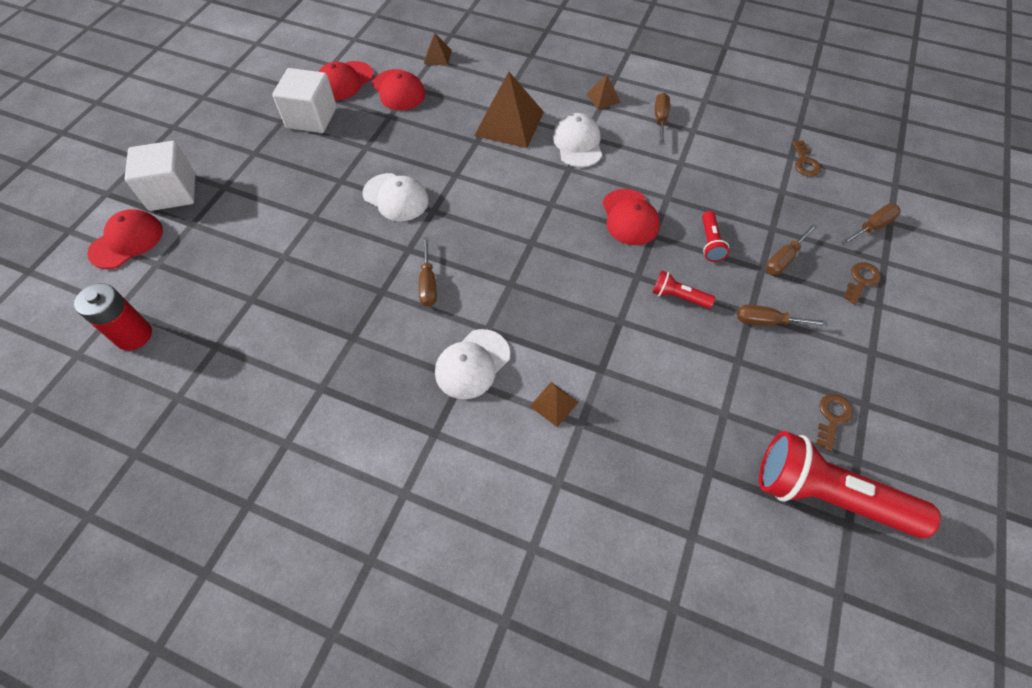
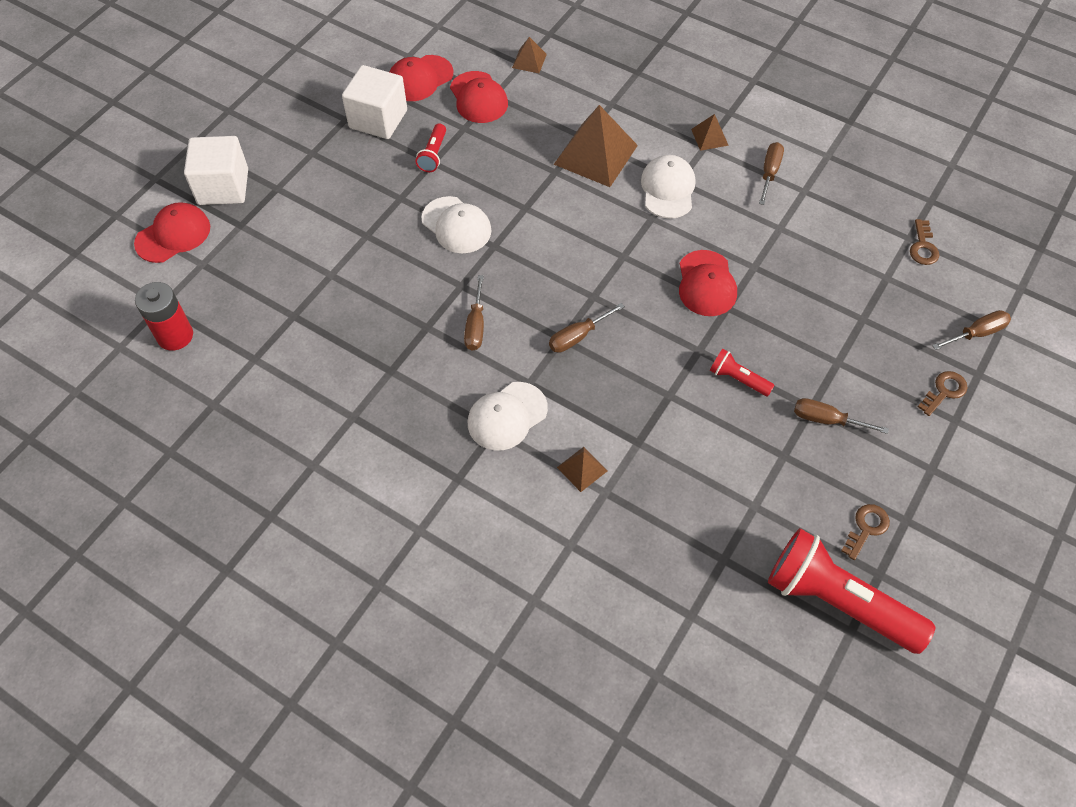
camera: 10 degrees right, 0 degrees up
(710, 243) = (788, 325): red flashlight -> red flashlight (433, 155)
(783, 259) = (865, 355): brown screwdriver -> brown screwdriver (578, 336)

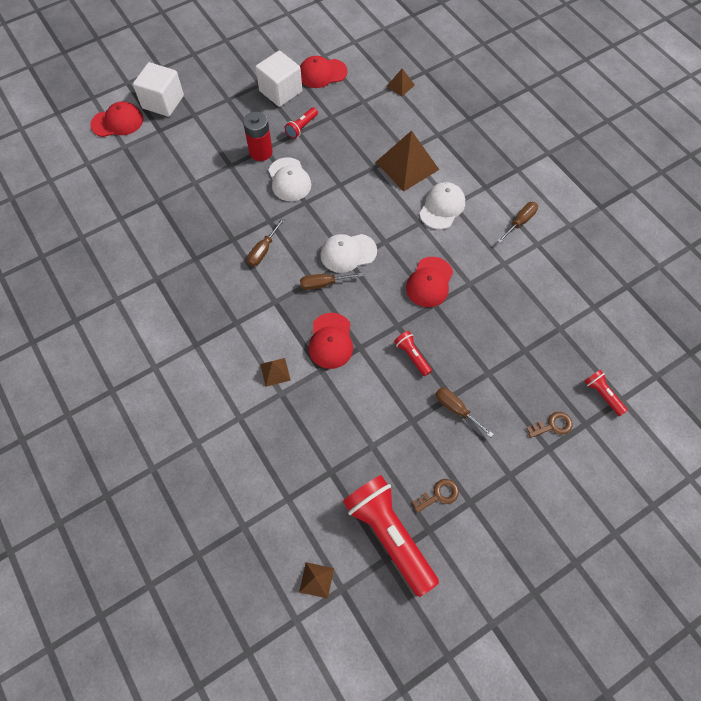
camera: 25 degrees right, 5 degrees up
(175, 336) = (84, 185): red battery -> red battery (261, 152)
(478, 98) = (352, 99): red cap -> red cap (331, 341)
(507, 416) = (248, 317): white cap -> white cap (348, 253)
(709, 137) = (492, 181): brown pyramid -> brown pyramid (316, 580)
(923, 247) = (600, 317): brown key -> none
(976, 333) = (602, 394): brown screwdriver -> red flashlight

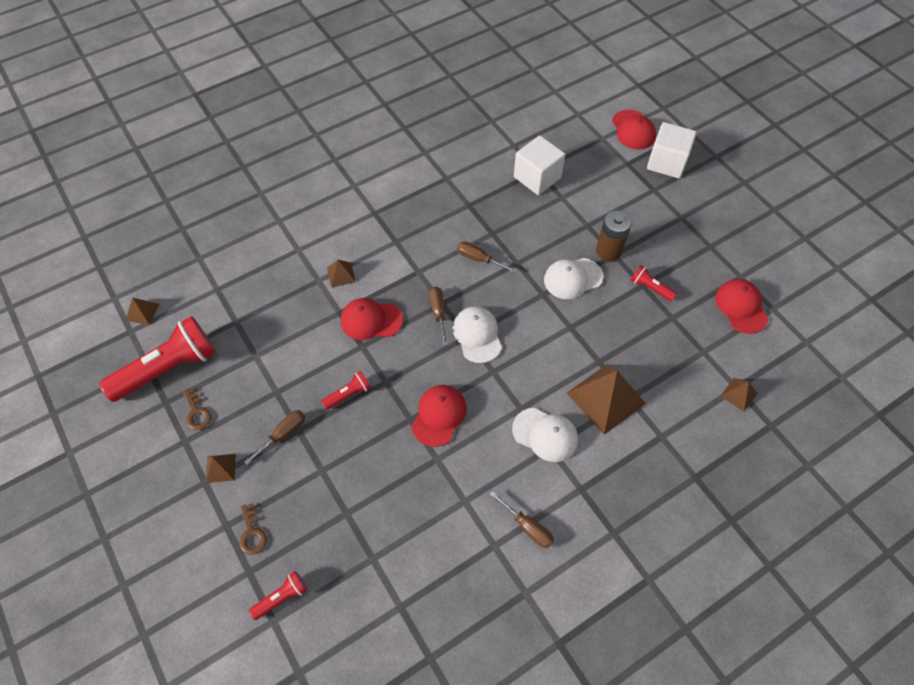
camera: 90 degrees right, 5 degrees down
(261, 152) = (609, 251): red battery -> brown battery
(280, 91) = (703, 266): white cube -> white cube (537, 177)
(429, 282) = (439, 415): red cap -> red cap turned 90 degrees clockwise
(494, 462) = (220, 468): none -> brown pyramid

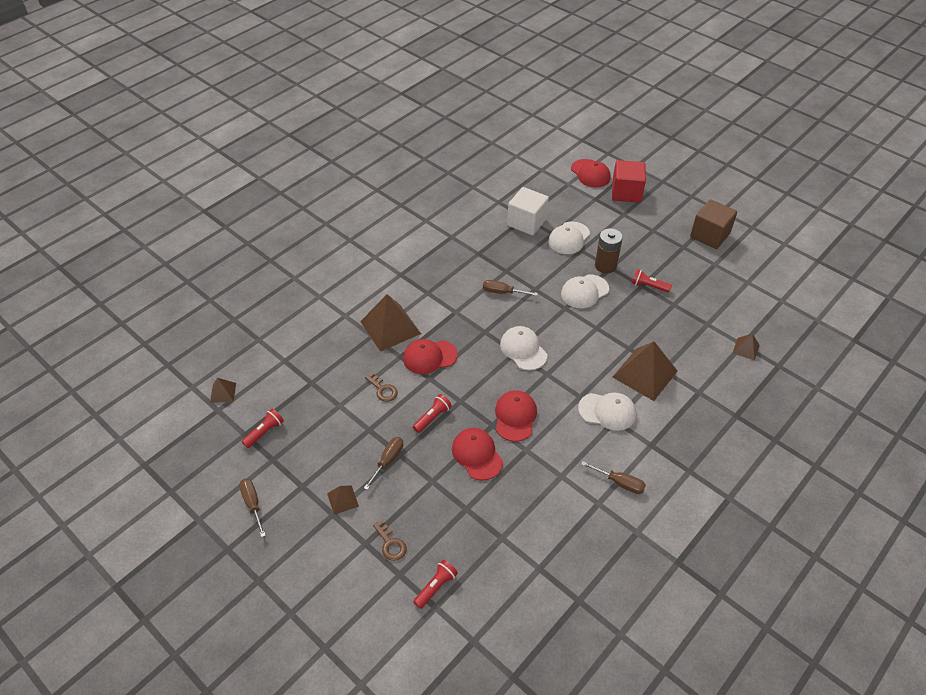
camera: 15 degrees left, 10 degrees down
(168, 368) = (265, 432): red flashlight -> red flashlight, size x0.45
(197, 413) = (304, 461): brown key -> brown key (383, 390)
(341, 275) = (390, 327): brown pyramid -> brown pyramid, size x2.09
(438, 313) = (484, 339): brown screwdriver -> brown screwdriver (253, 504)
(578, 207) = (569, 238): none -> white cap
(667, 162) = (626, 192): white cube -> red cube
(741, 307) = (723, 286): red cap -> red cap (477, 455)
(748, 238) = (709, 235): none -> brown cube

